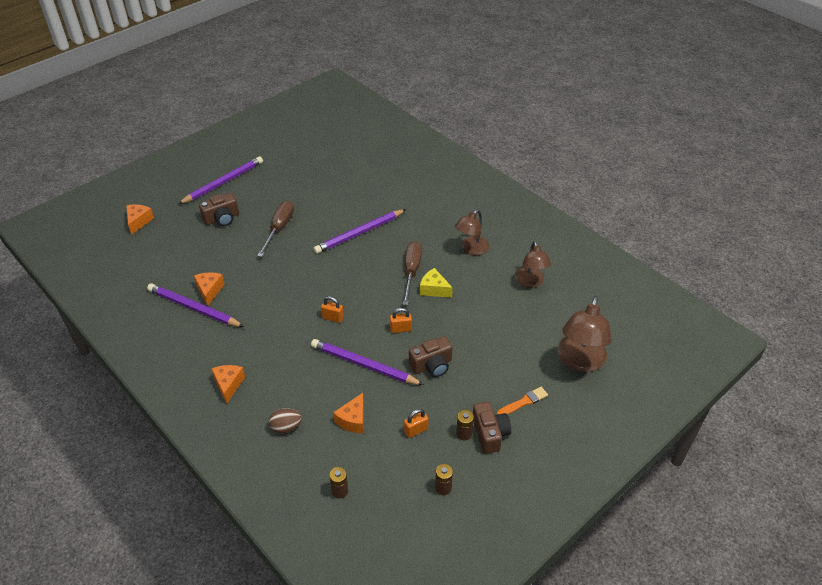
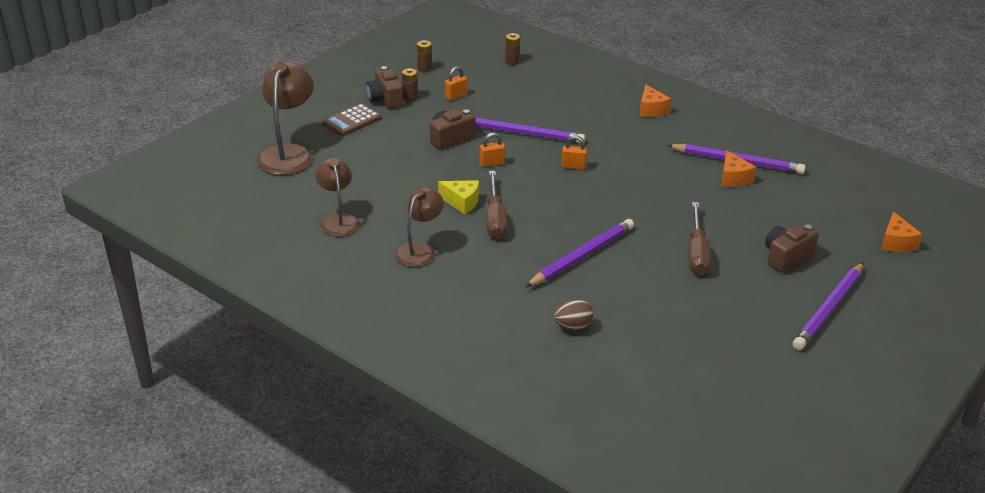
camera: 170 degrees right, 10 degrees down
(286, 427) = (578, 89): brown egg -> brown egg (573, 326)
(353, 420) = (517, 98): orange cheese -> none
(524, 402) = (352, 121): orange brush -> brown calculator

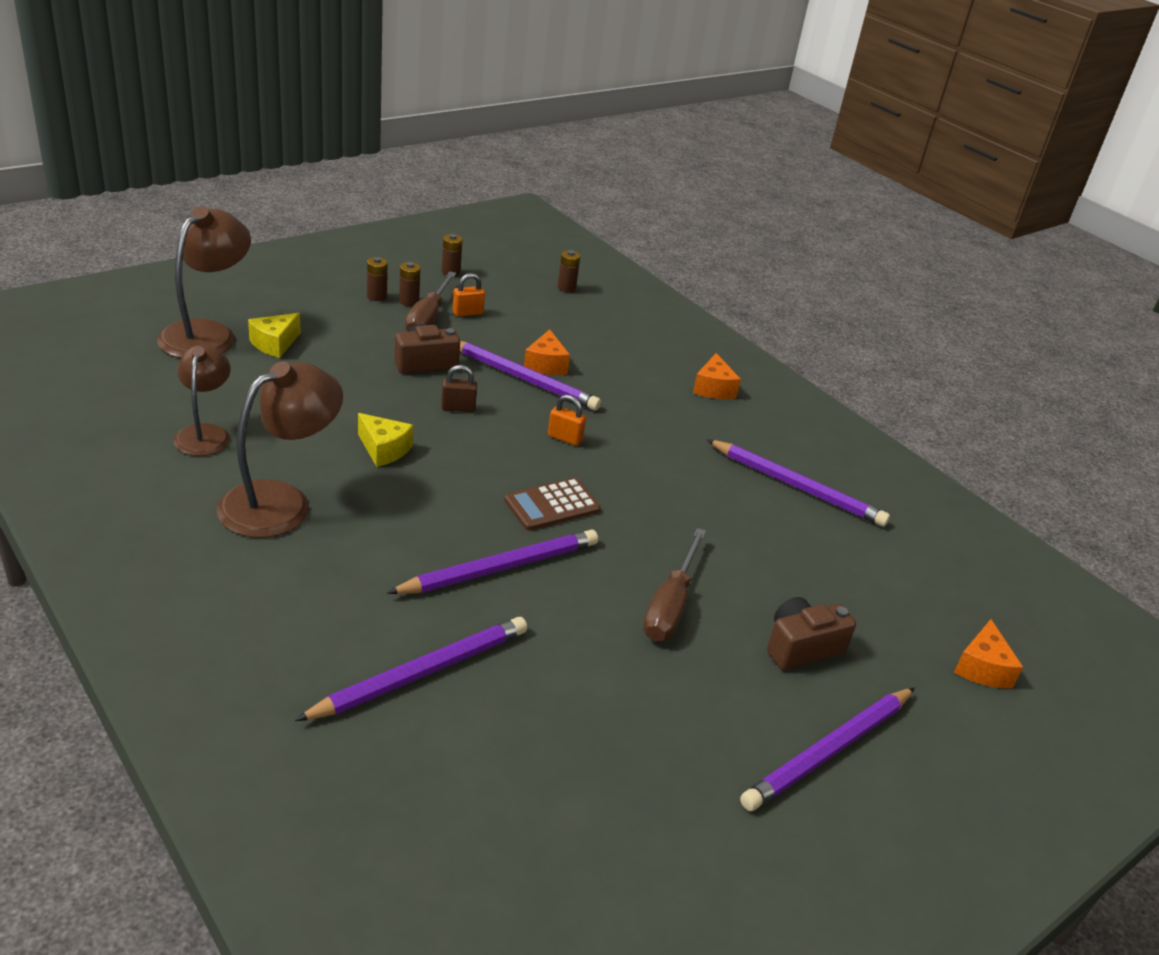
camera: 10 degrees right, 0 degrees up
(340, 150) = (275, 344): none -> yellow cheese
(352, 121) = (316, 312): brown calculator -> brown calculator (552, 505)
(385, 99) = (376, 296): brown camera -> brown battery
(419, 251) = (281, 502): brown lamp -> brown lamp, size x1.54
(492, 163) = (458, 408): orange padlock -> brown padlock
(495, 218) = (414, 482): brown screwdriver -> brown screwdriver (428, 318)
(573, 326) = (421, 673): brown egg -> purple pencil
(733, 178) = (779, 508): orange cheese -> orange cheese (546, 365)

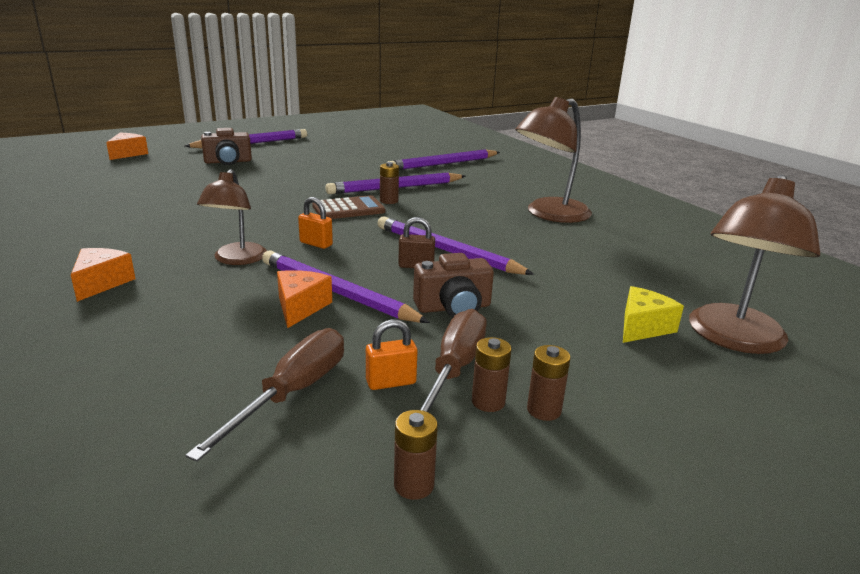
camera: 170 degrees left, 10 degrees down
(205, 433) = (638, 249): brown lamp -> brown lamp (236, 259)
(384, 449) = (483, 238): yellow cheese -> none
(566, 288) = (179, 450): brown battery -> brown battery (389, 201)
(670, 605) = (293, 174): brown screwdriver -> brown screwdriver (292, 393)
(796, 486) = (126, 213): purple pencil -> purple pencil (447, 251)

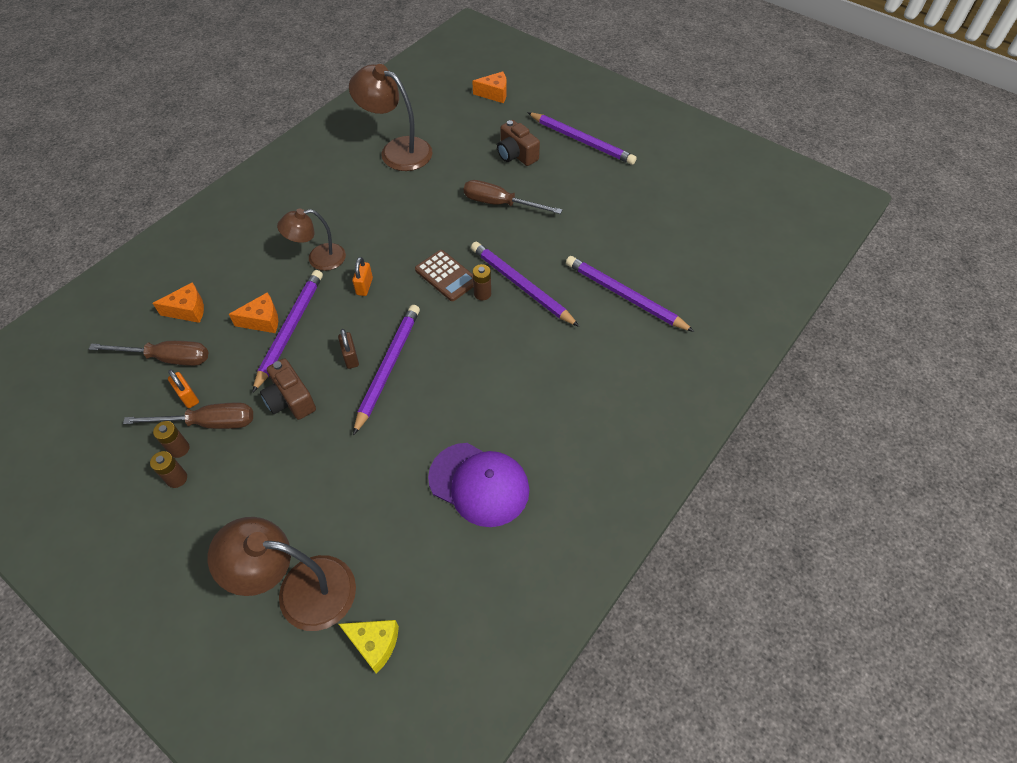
camera: 70 degrees right, 30 degrees up
(101, 283) = (260, 219): orange cheese -> orange cheese (188, 310)
(282, 177) = (500, 204): none -> brown screwdriver
(414, 485) = (103, 436): brown battery -> none
(549, 214) = (517, 420): brown lamp -> brown lamp (397, 150)
(613, 238) = (479, 484): none -> purple cap
(642, 327) = (300, 523): yellow cheese -> yellow cheese (374, 644)

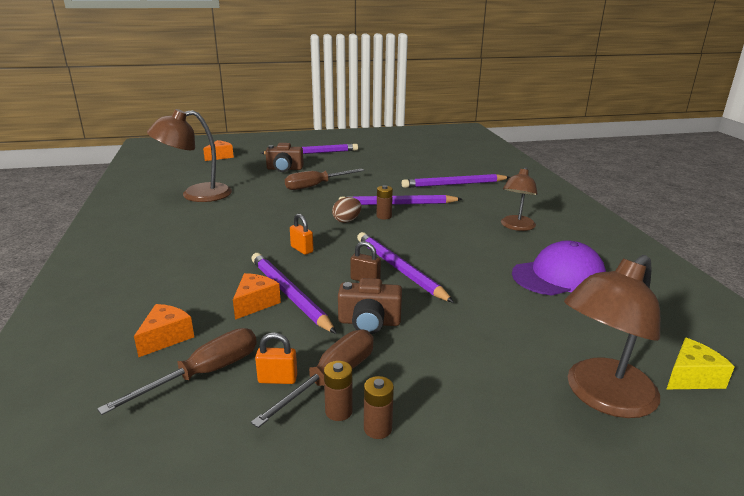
camera: 50 degrees left, 30 degrees down
(318, 259) = (237, 256): brown lamp -> brown lamp (516, 227)
(446, 276) = (347, 220): brown calculator -> brown egg

